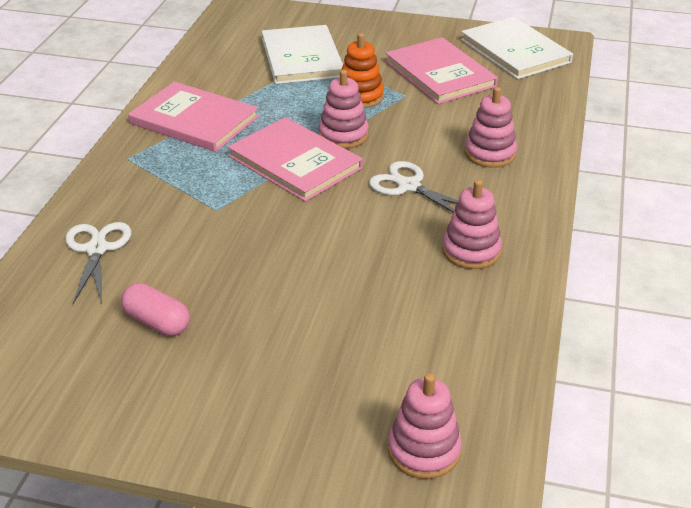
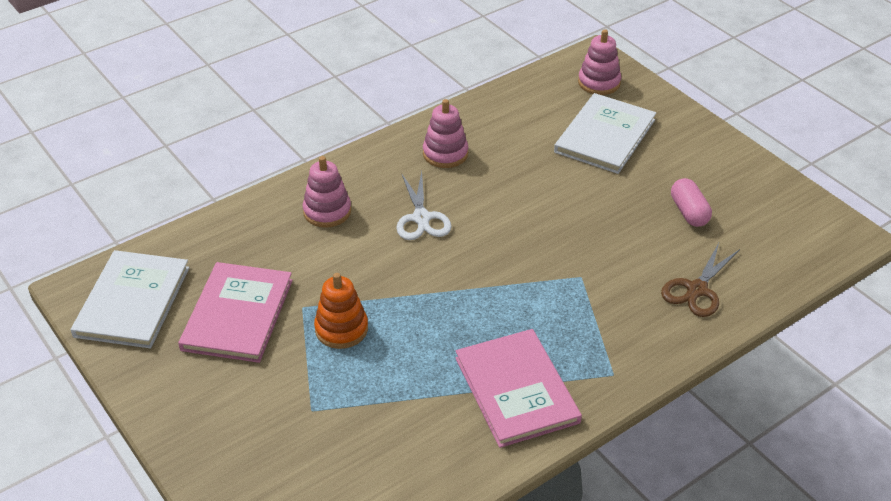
camera: 140 degrees left, 5 degrees up
(97, 249) = (697, 290): white scissors -> brown scissors
(295, 162) = (478, 287): pink book -> none
(302, 58) = (326, 421): white book -> white book (605, 136)
(343, 135) = (409, 293): pink stacking toy -> none

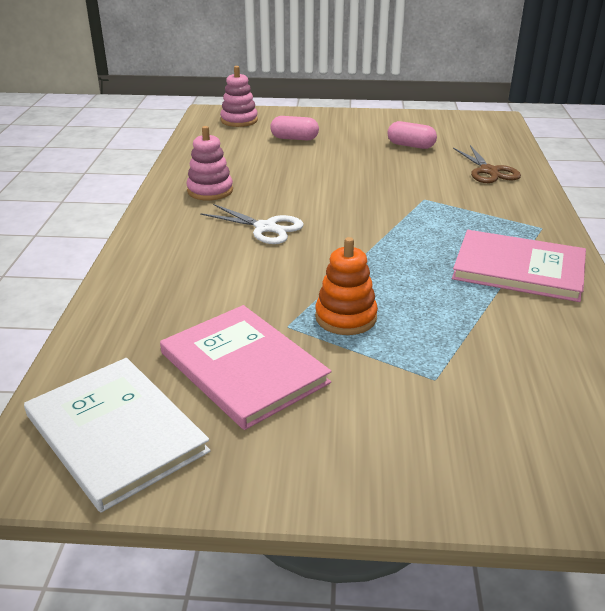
camera: 50 degrees left, 10 degrees down
(327, 211) = (184, 263): pink stacking toy -> none
(605, 136) = (294, 138): white book -> pink capsule

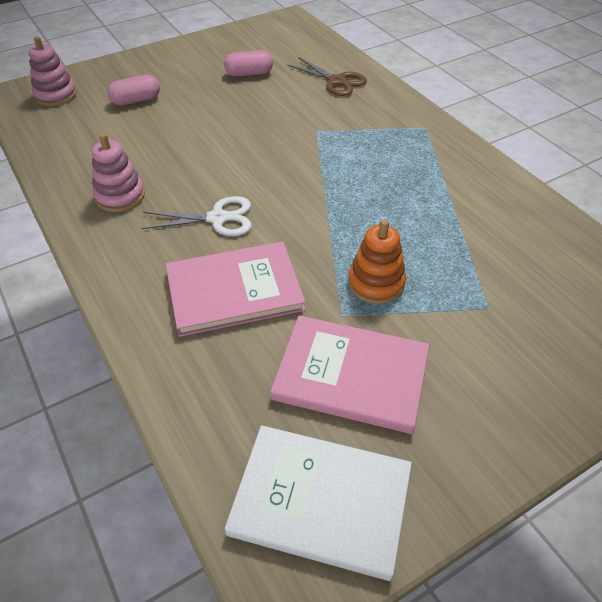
camera: 35 degrees left, 15 degrees up
(518, 269) = (446, 175): pink book -> pink book (234, 290)

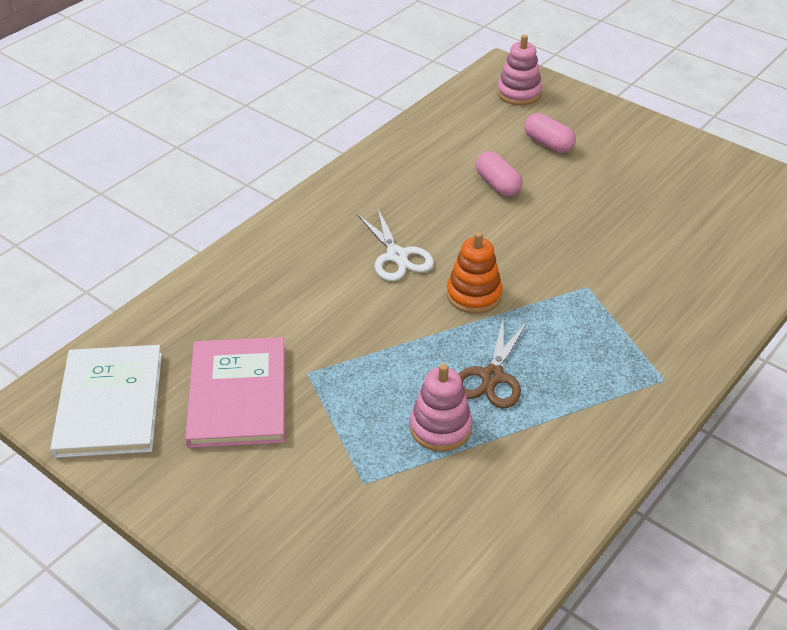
camera: 70 degrees right, 5 degrees down
(120, 196) = (394, 187): pink stacking toy -> pink stacking toy (440, 428)
(234, 290) = (307, 294): pink book -> none
(249, 74) = (663, 204): pink capsule -> pink capsule (497, 185)
(336, 81) = (706, 279): brown scissors -> brown scissors (492, 377)
(376, 283) = (360, 388): orange stacking toy -> orange stacking toy (474, 295)

